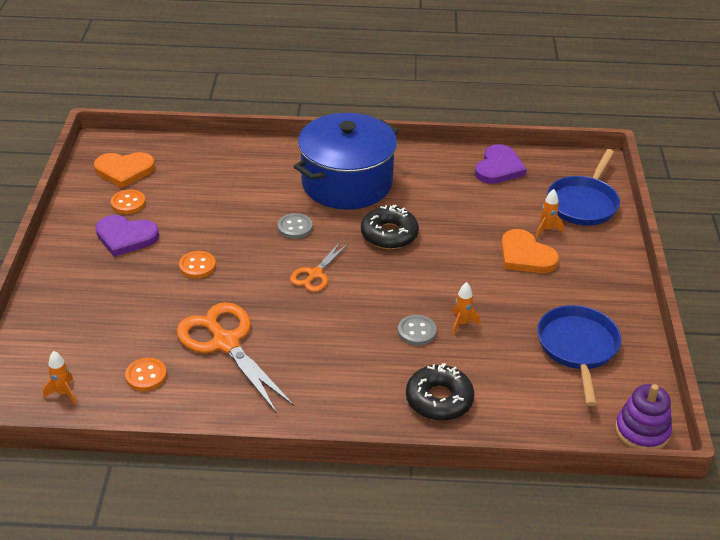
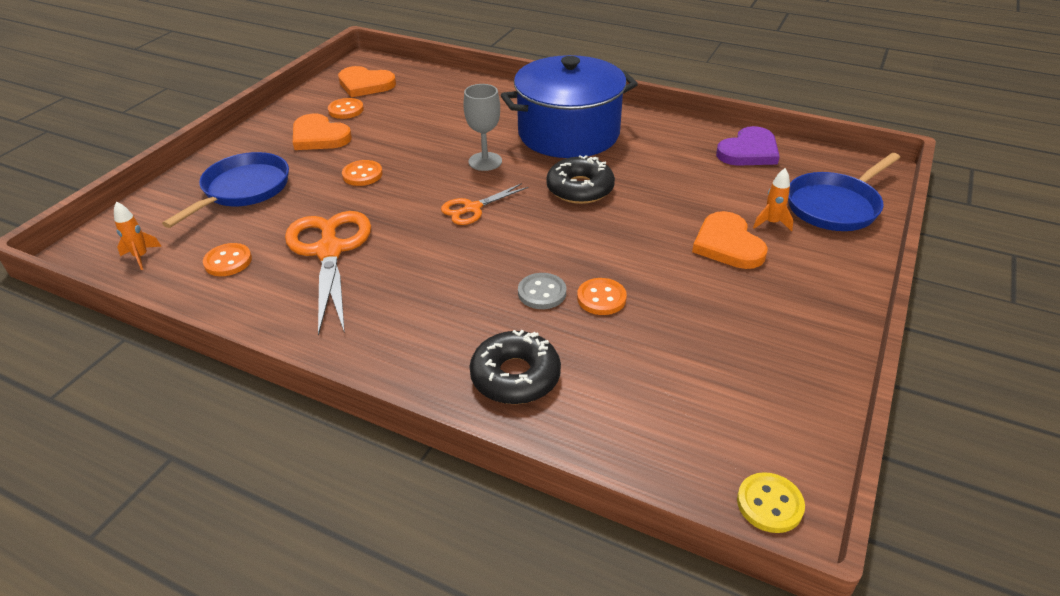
camera: 25 degrees right, 0 degrees up
(126, 237) = (319, 136): purple heart -> orange heart
(295, 227) = (485, 161): grey button -> grey goblet
(462, 324) = (601, 298): orange rocket -> orange button
(577, 348) = (735, 366): blue pan -> blue pan (243, 190)
(642, 431) = (769, 504): purple stacking toy -> yellow button

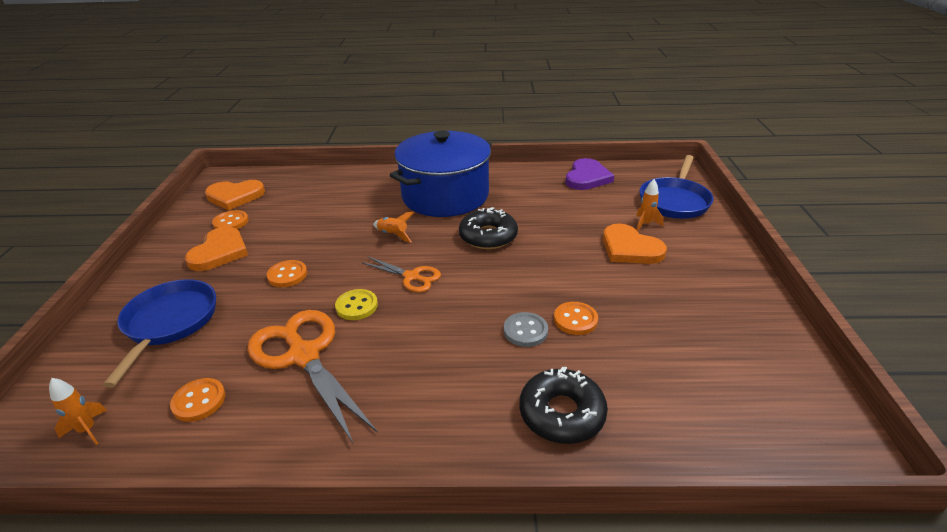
camera: 25 degrees left, 5 degrees down
(319, 136) = (219, 252): orange heart -> orange heart turned 90 degrees counterclockwise
(472, 208) = (412, 277): orange scissors -> orange scissors turned 90 degrees counterclockwise
(485, 161) = (393, 235): grey goblet -> orange rocket
(769, 504) = (833, 444): yellow button -> yellow button (356, 306)

